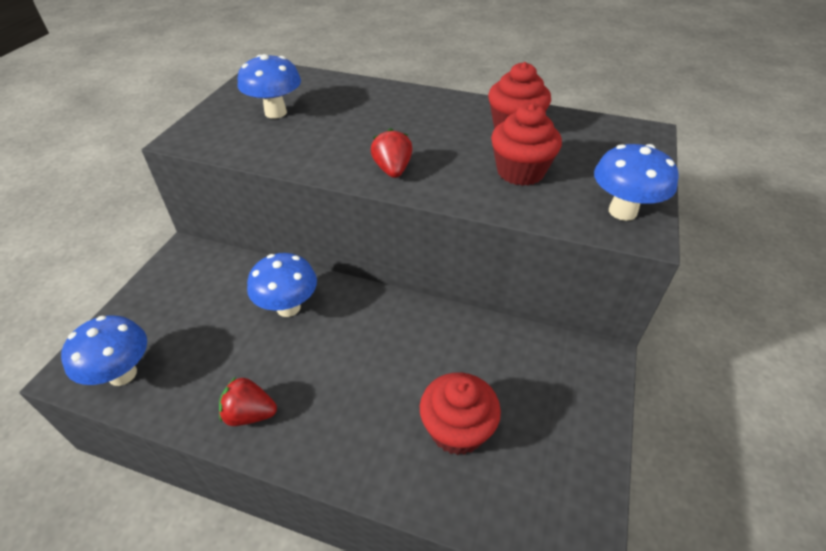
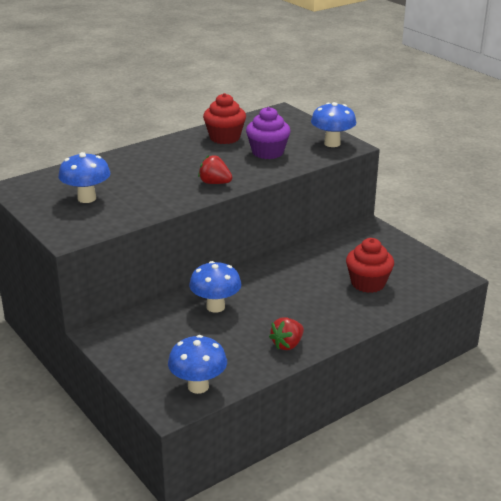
camera: 55 degrees left, 15 degrees down
(520, 172) = (267, 152): red cupcake -> purple cupcake

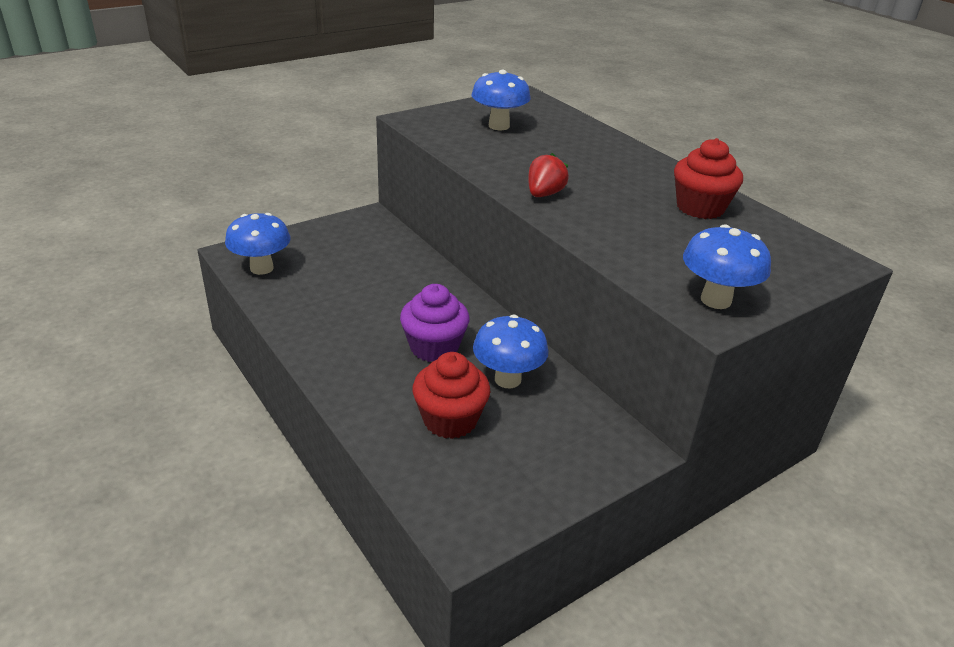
camera: 90 degrees right, 5 degrees up
(215, 307) = (408, 284): blue mushroom -> blue mushroom (507, 379)
(267, 152) = (657, 238): purple cupcake -> purple cupcake (434, 347)
(287, 344) = (316, 330): red strawberry -> none

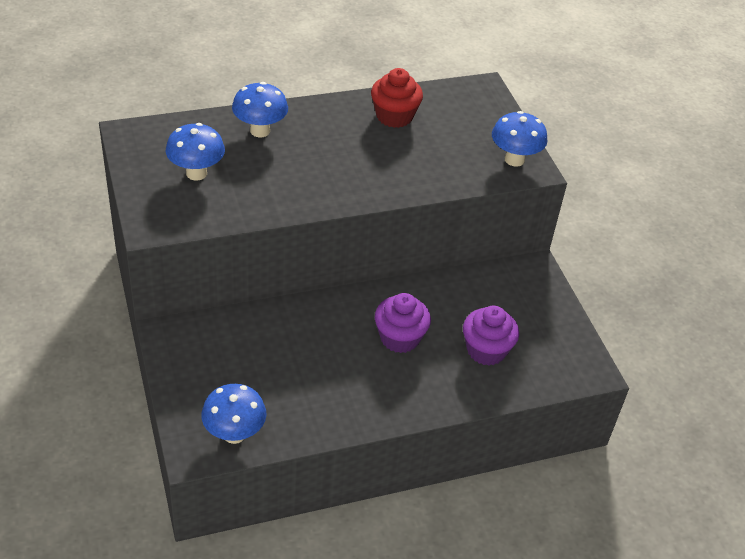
camera: 75 degrees left, 10 degrees up
(450, 420) = (486, 350): red cupcake -> purple cupcake
(507, 379) = (450, 307): blue mushroom -> blue mushroom (260, 131)
(544, 194) = (345, 188): red strawberry -> none

